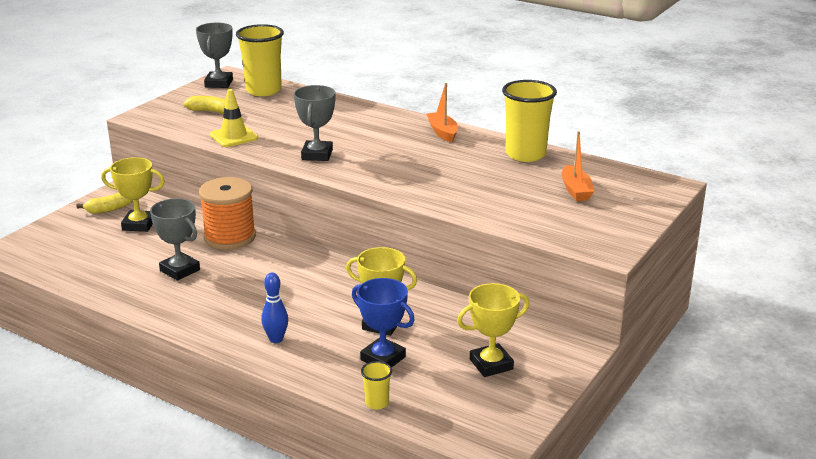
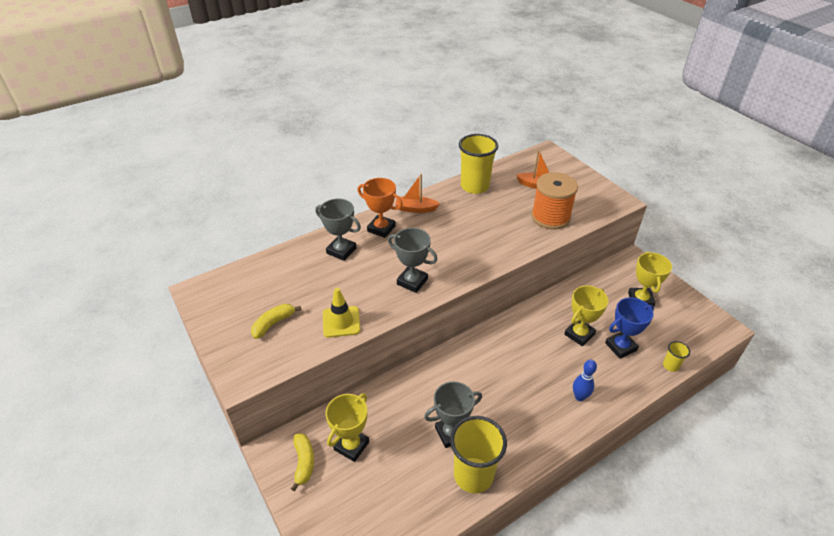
camera: 65 degrees left, 15 degrees up
(219, 83) = (210, 303): grey trophy -> grey trophy (341, 251)
(230, 237) = (412, 385): orange spool -> orange spool (550, 217)
(263, 90) = (254, 278): yellow cup -> yellow cup (473, 475)
(388, 123) = (381, 229): none -> orange trophy

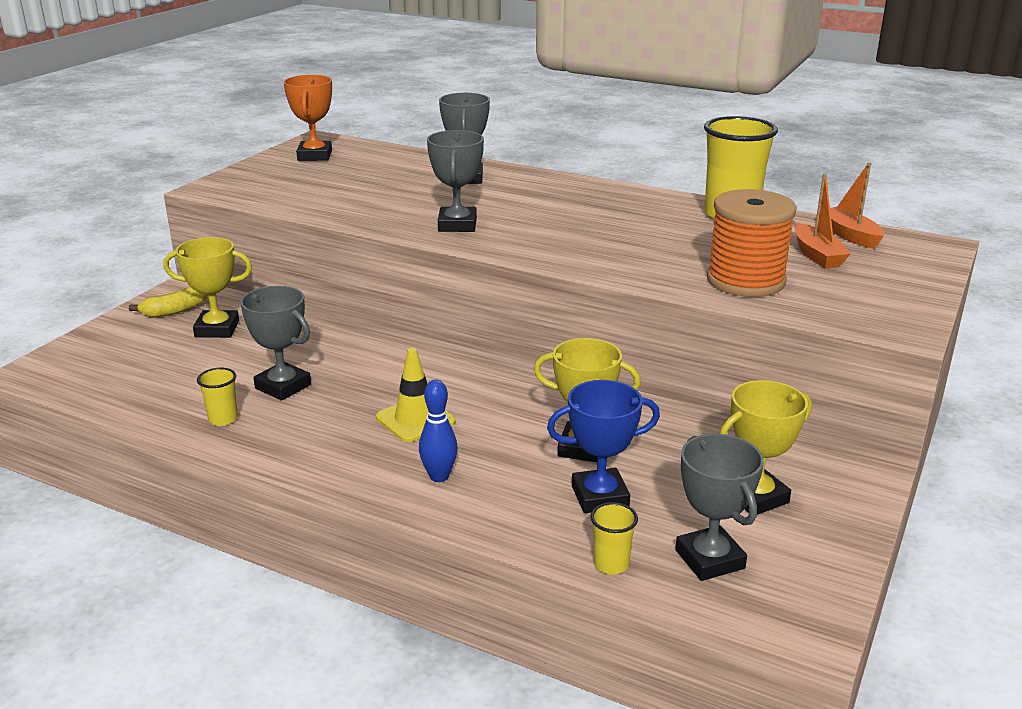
camera: 60 degrees right, 15 degrees down
(273, 323) = (303, 180): yellow banana -> none
(341, 322) = (339, 207): yellow traffic cone -> yellow traffic cone (415, 420)
(381, 229) = (539, 186): orange trophy -> orange trophy (315, 156)
(415, 209) = (613, 194): orange boat -> orange boat (850, 235)
(473, 475) = (223, 419): yellow cup -> yellow cup, size x0.46
(620, 347) = (600, 496): blue trophy -> blue trophy turned 45 degrees counterclockwise
(677, 334) = (709, 559): none -> grey trophy

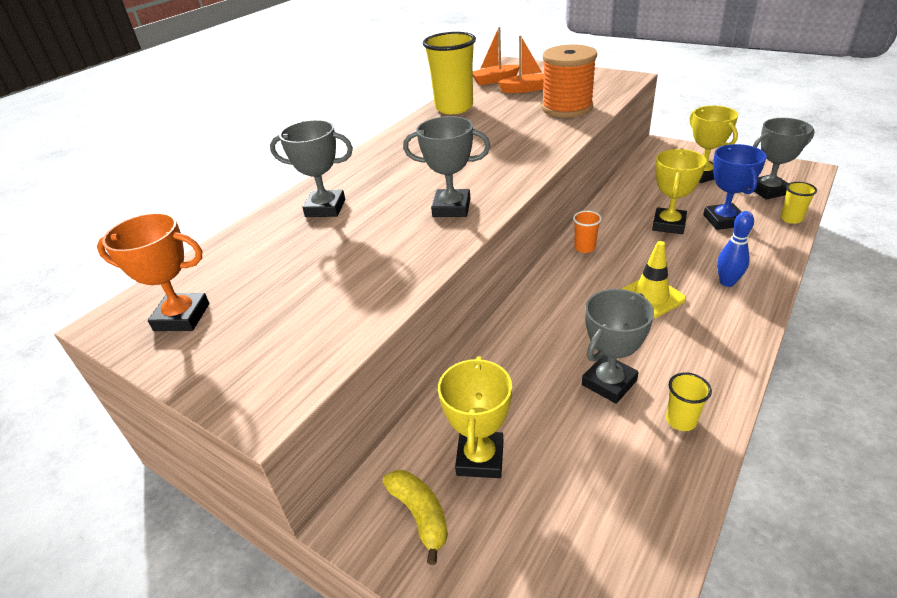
camera: 80 degrees left, 10 degrees up
(522, 383) = (584, 248): none -> orange cup

